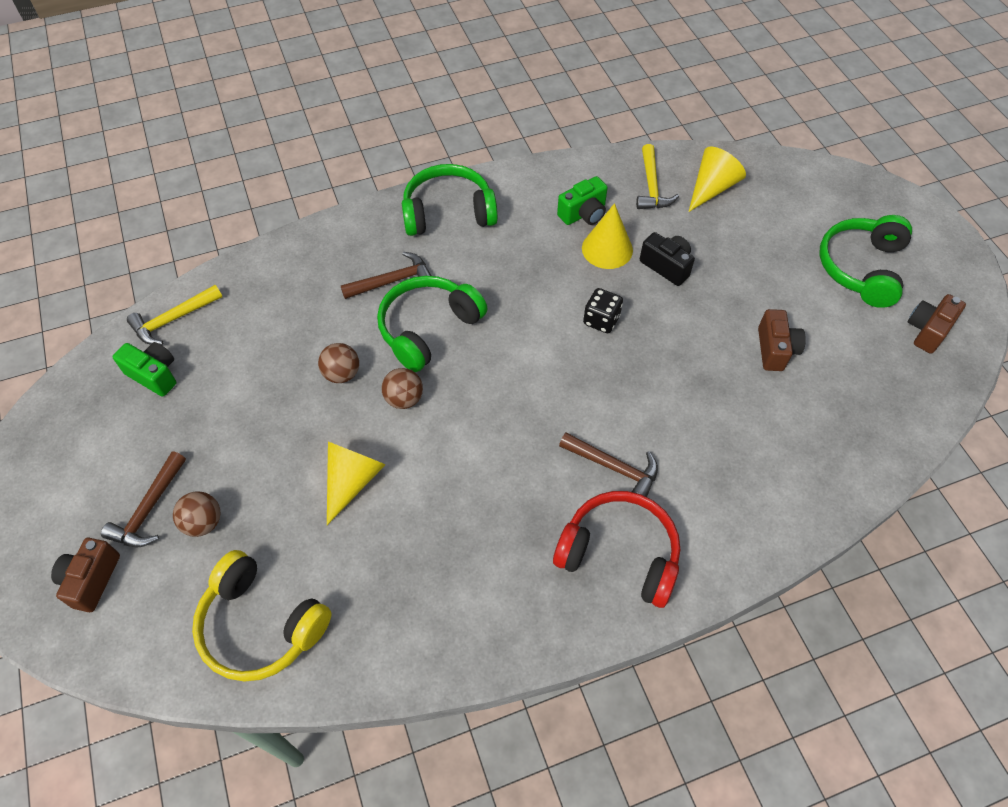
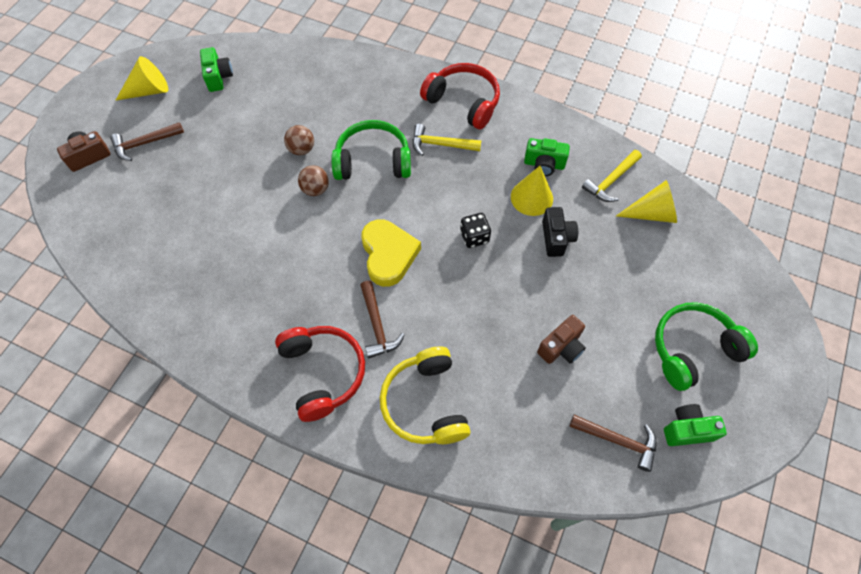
camera: 45 degrees right, 5 degrees up
(173, 320) = (257, 55): yellow hammer -> yellow hammer (440, 144)
(203, 522) = (158, 171): brown ball -> none
(261, 625) = (126, 243): yellow headphones -> yellow headphones (425, 403)
(352, 480) = (242, 210): yellow cone -> yellow cone (149, 91)
(392, 281) = (386, 118): brown hammer -> brown hammer (618, 440)
(448, 212) = (463, 102): green headphones -> red headphones
(547, 398) = (388, 255): none -> yellow heart
(927, 330) = (687, 430): brown camera -> green camera

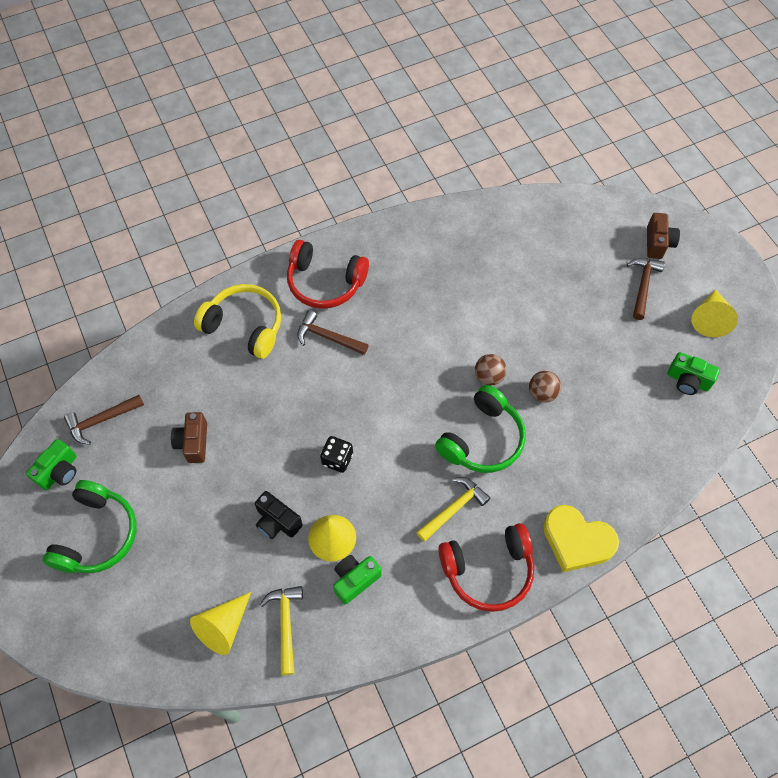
camera: 130 degrees right, 0 degrees up
(388, 255) = (379, 385): yellow heart -> yellow heart (577, 541)

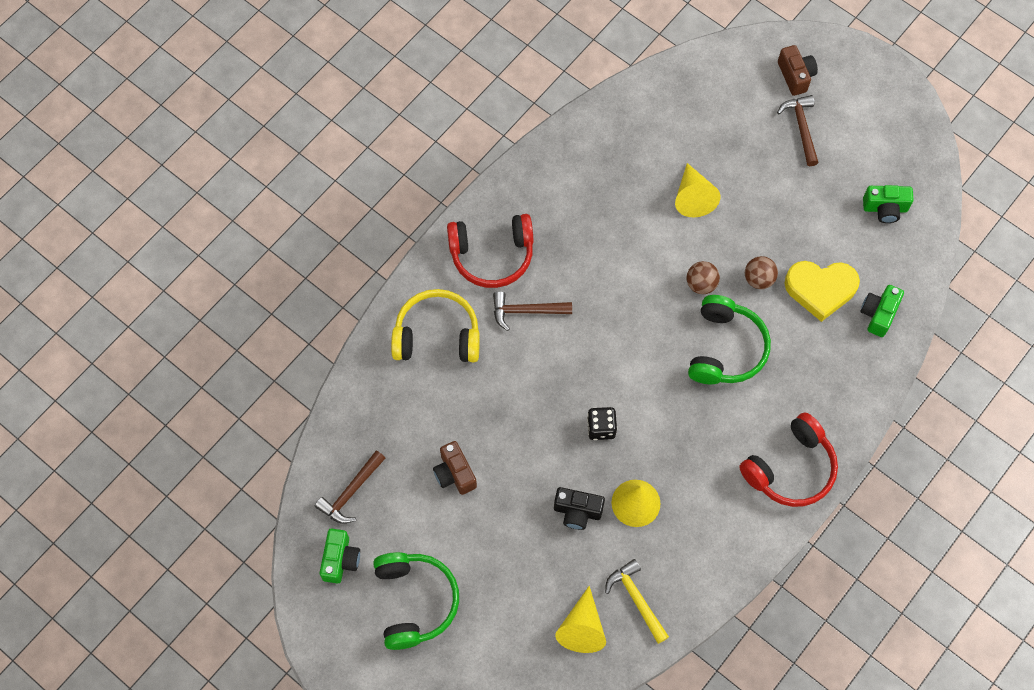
camera: 25 degrees left, 5 degrees up
(355, 580) = (677, 531): green camera -> green camera (878, 314)
(454, 508) = (732, 426): yellow hammer -> none
(577, 541) = (855, 406): yellow heart -> yellow heart (820, 289)
(709, 319) = (878, 136): yellow cone -> yellow cone (693, 197)

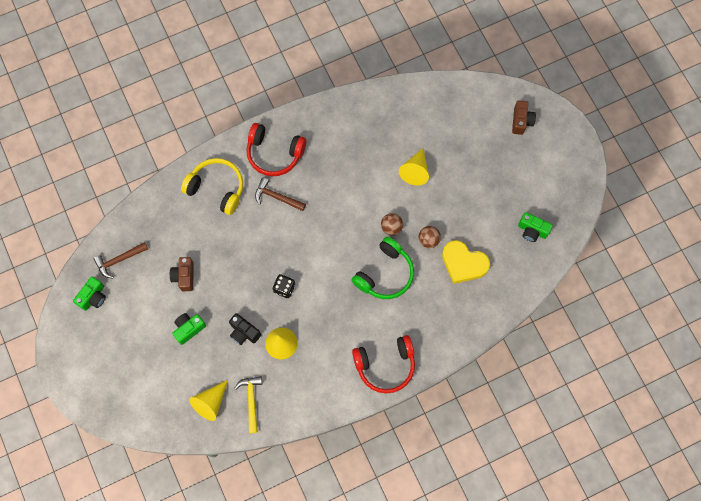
camera: 25 degrees right, 5 degrees up
(415, 601) = (123, 341): green headphones -> none
(801, 128) = (507, 156): brown hammer -> none
(878, 314) = (491, 295): green camera -> green camera (189, 329)

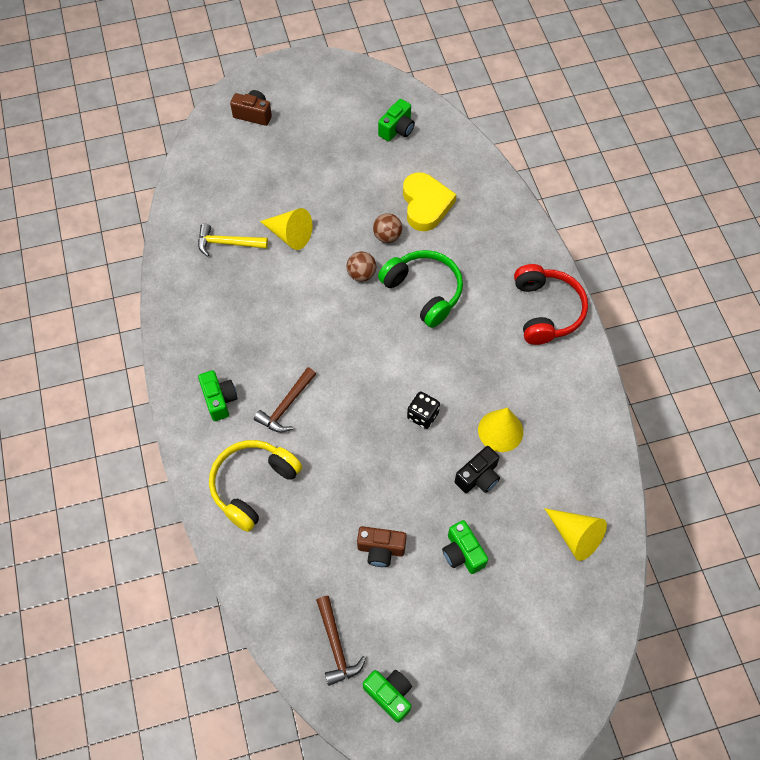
camera: 80 degrees left, 10 degrees down
(251, 401) = (577, 481): yellow hammer -> yellow hammer (227, 243)
(274, 153) = (219, 400): red headphones -> green camera
(463, 263) = (425, 205): yellow heart -> yellow heart turned 45 degrees counterclockwise

